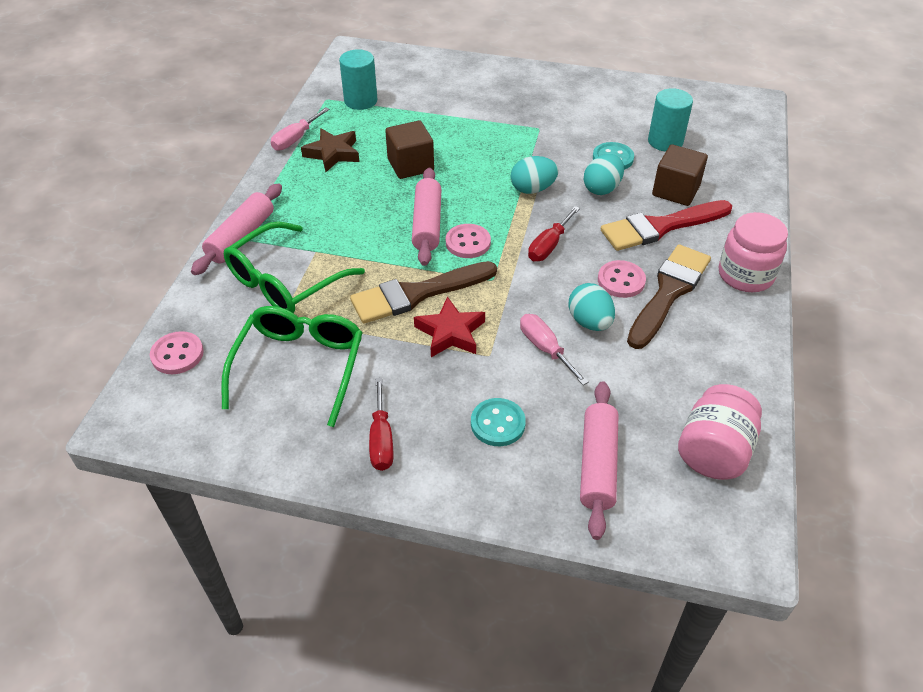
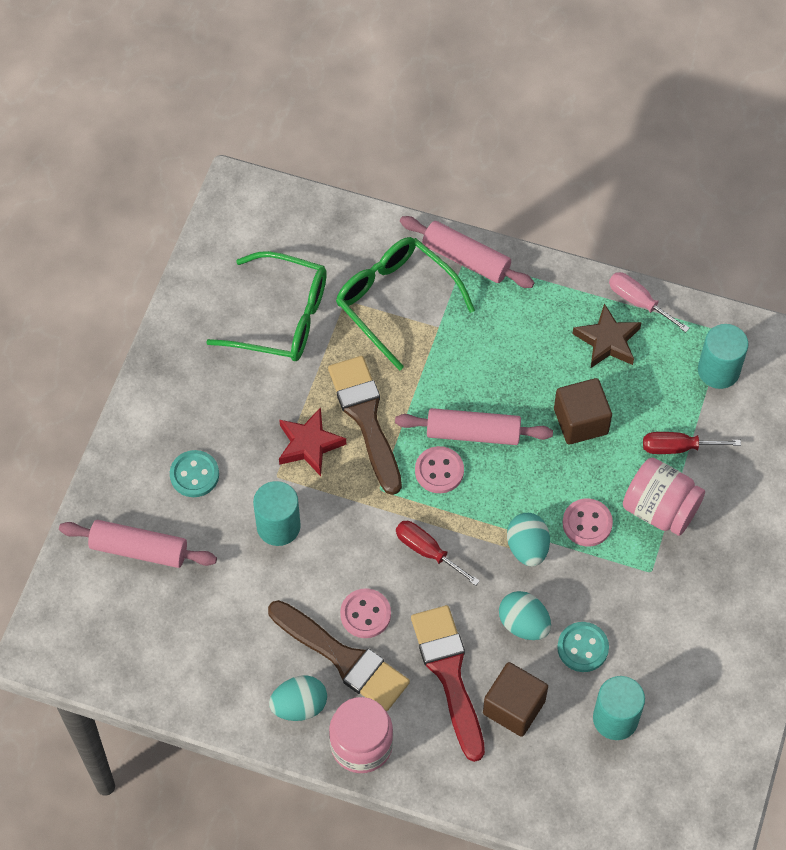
camera: 95 degrees right, 15 degrees up
(177, 354) = (308, 220): pink button -> pink button (587, 523)
(381, 440) = (190, 382): red screwdriver -> red screwdriver (677, 447)
(545, 348) = (278, 526): pink screwdriver -> turquoise cylinder
(589, 322) = (309, 572): turquoise egg -> turquoise egg (299, 706)
(713, 451) = (138, 649): pink jar -> pink jar (660, 509)

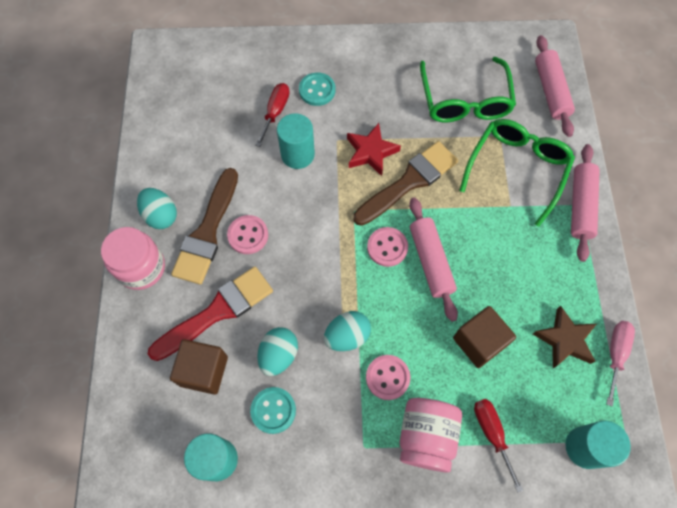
camera: 70 degrees right, 5 degrees up
(139, 549) = (248, 78): pink rolling pin -> pink rolling pin (550, 91)
(427, 551) = (316, 261): red screwdriver -> red screwdriver (275, 112)

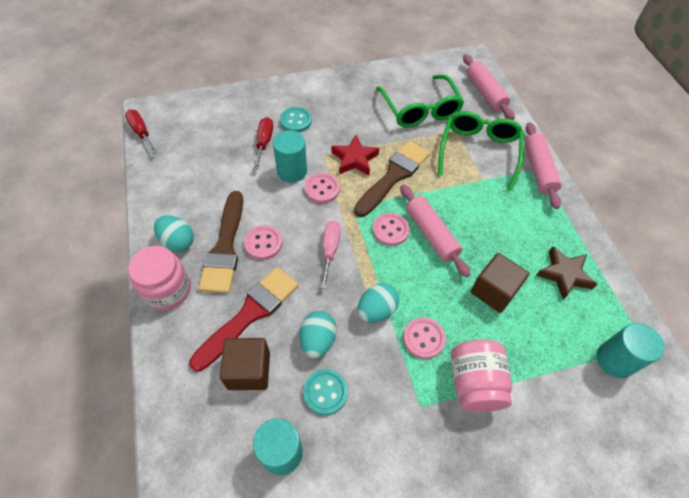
camera: 15 degrees left, 10 degrees down
(325, 183) = (322, 189): none -> pink button
(492, 433) = (531, 367): red screwdriver -> red screwdriver (141, 132)
(615, 354) = (609, 277): pink screwdriver -> pink screwdriver (330, 250)

